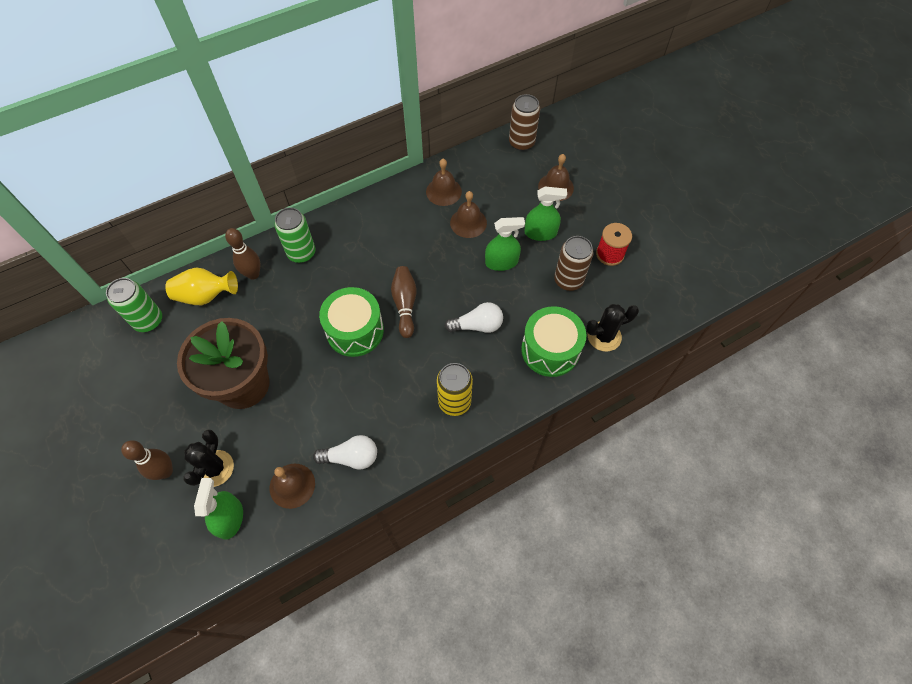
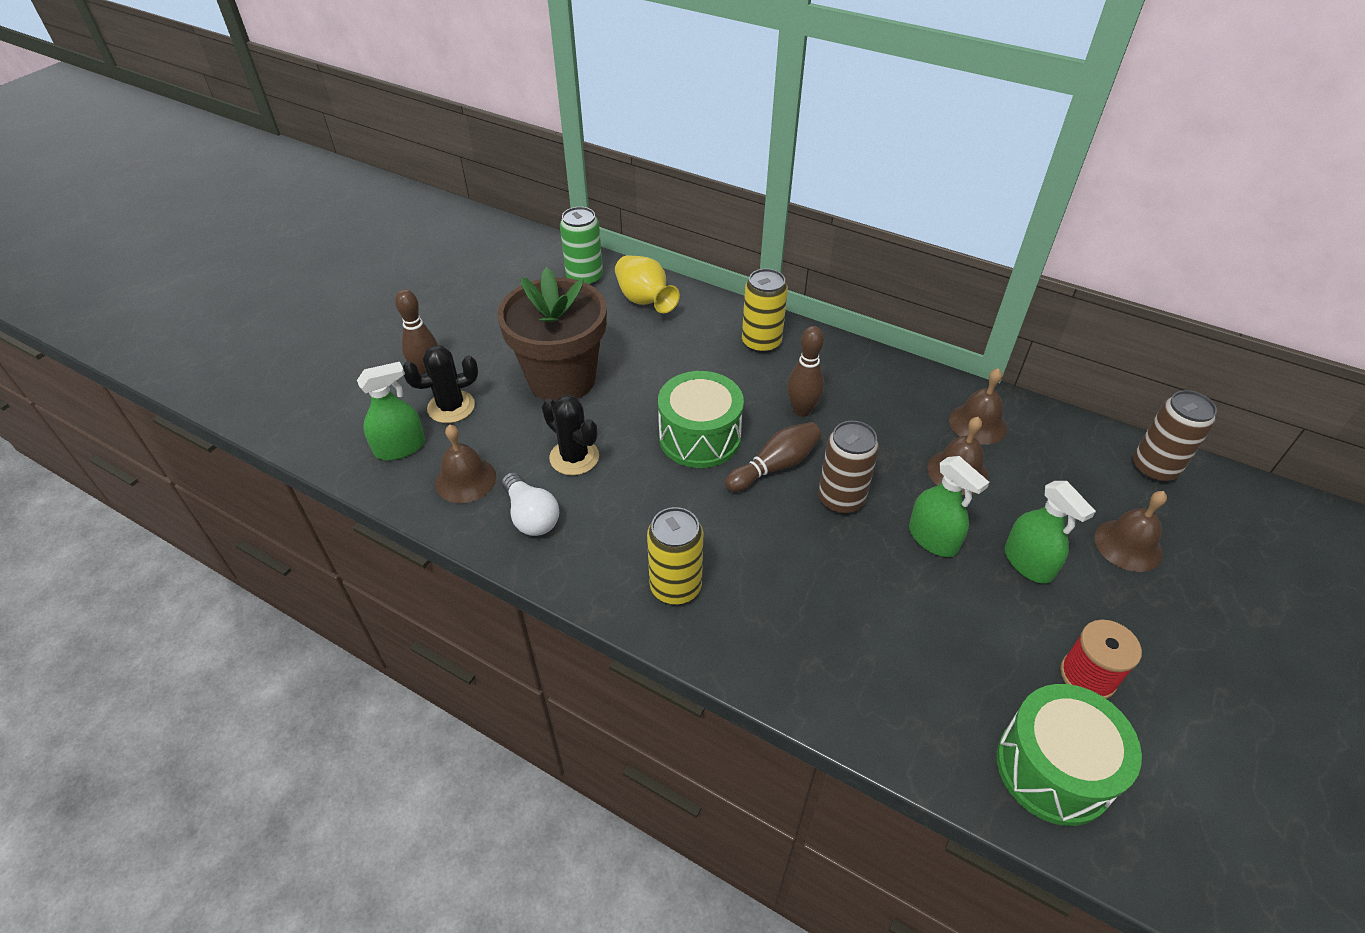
camera: 60 degrees right, 15 degrees down
(253, 274) = (700, 320): brown bowling pin -> brown bowling pin (802, 410)
(301, 253) = (761, 342): green can -> yellow can
(477, 325) = (809, 558): white light bulb -> none
(550, 350) = (844, 668): green drum -> green drum (1053, 768)
(568, 280) = (983, 638): brown can -> brown can (841, 499)
(604, 336) = (930, 736): black cactus -> black cactus (574, 457)

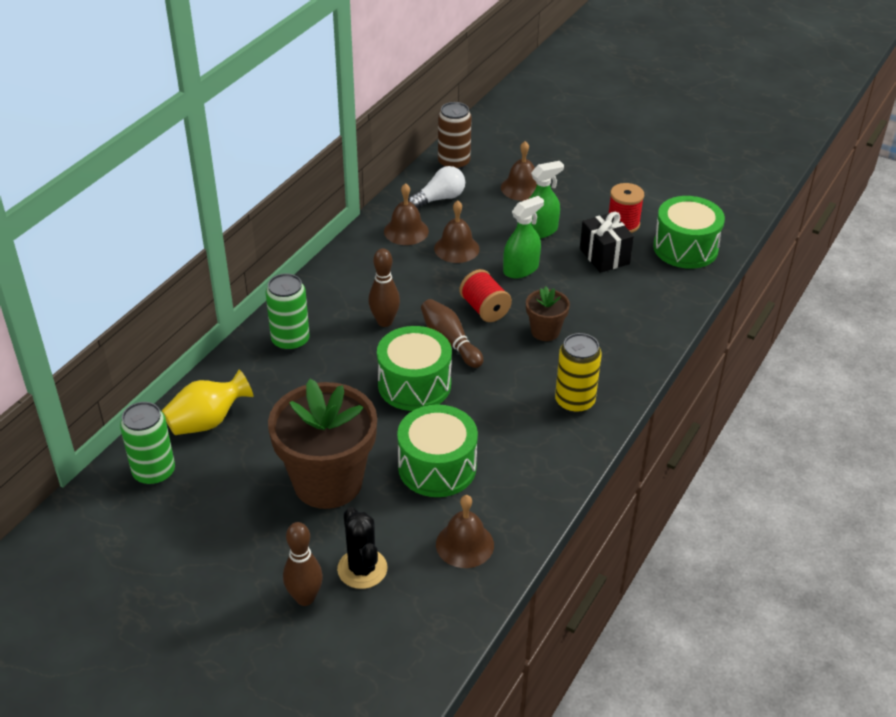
camera: 90 degrees left, 5 degrees down
(400, 447) = (420, 604): green spray bottle -> none
(531, 516) = (508, 492): white light bulb -> white light bulb (440, 199)
(574, 457) = (437, 467): black cactus -> green drum
(761, 342) = (290, 340): yellow can -> green can
(807, 561) = (545, 331): none -> brown flower pot
(841, 499) = (484, 309): brown can -> red spool
(992, 642) = (604, 256): none -> black gift

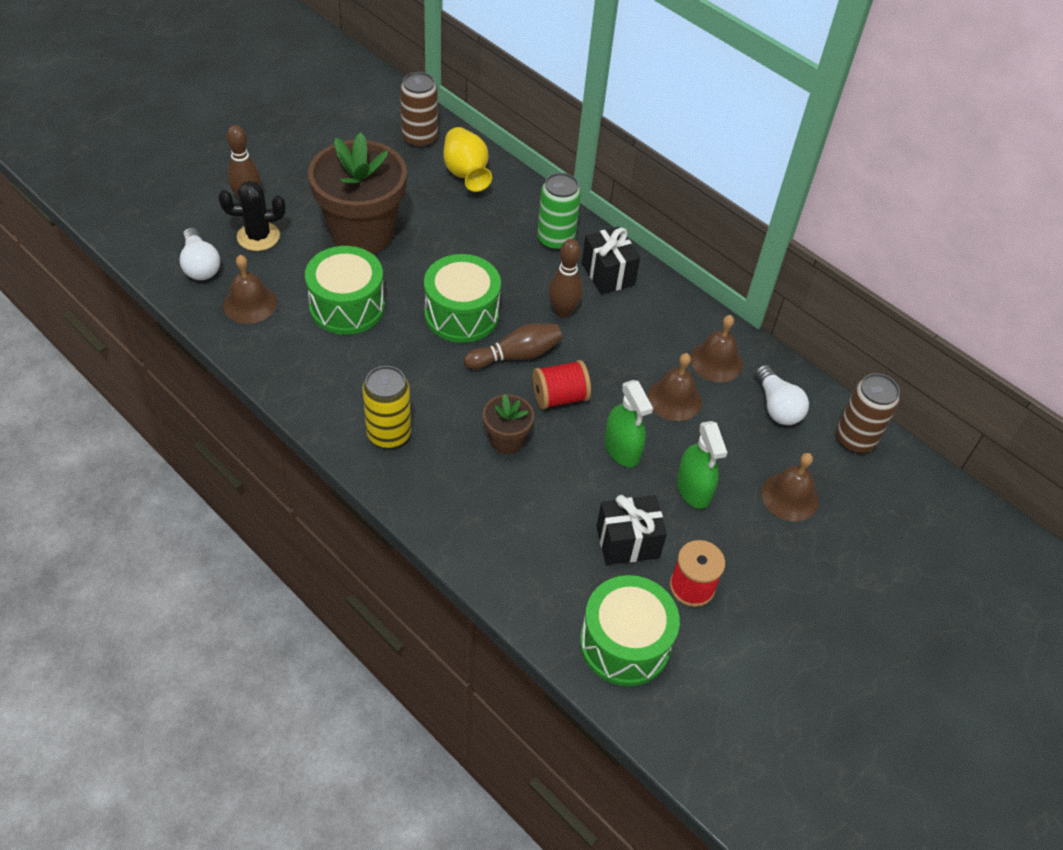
camera: 100 degrees right, 10 degrees up
(154, 472) = (419, 138): green can -> brown can
(326, 301) = (608, 274): none -> black gift
(426, 606) = (200, 265): none -> white light bulb

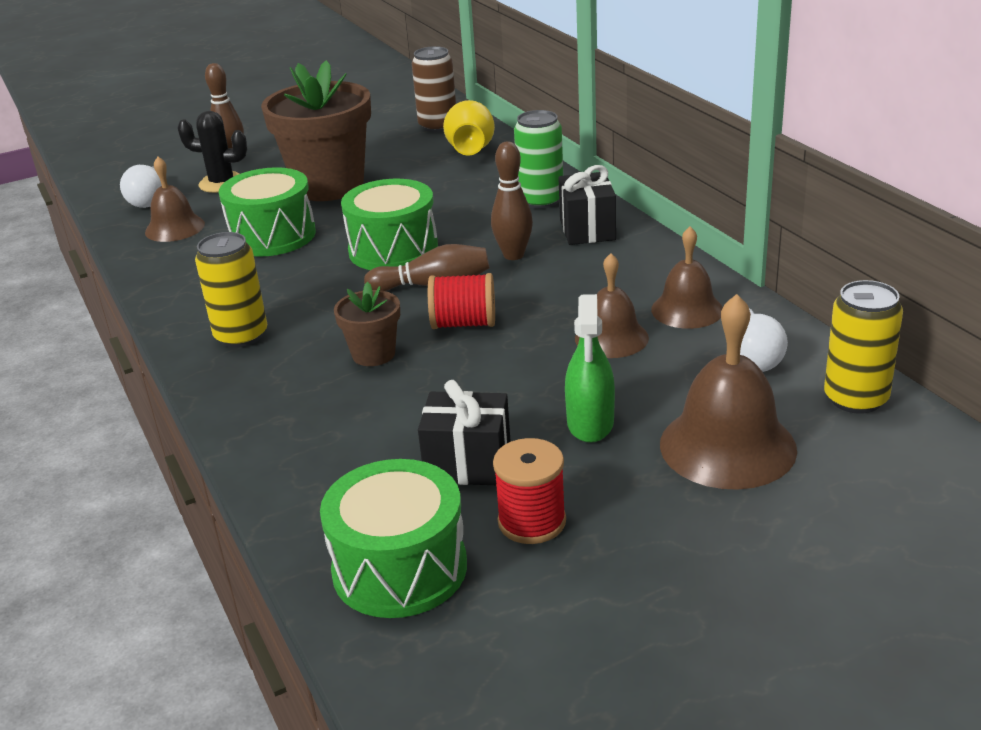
camera: 25 degrees right, 20 degrees down
(622, 449) = (515, 376): green spray bottle -> none
(789, 496) = (727, 446): brown bell -> brown bell, size x1.58
(855, 439) = (855, 399): brown can -> yellow can

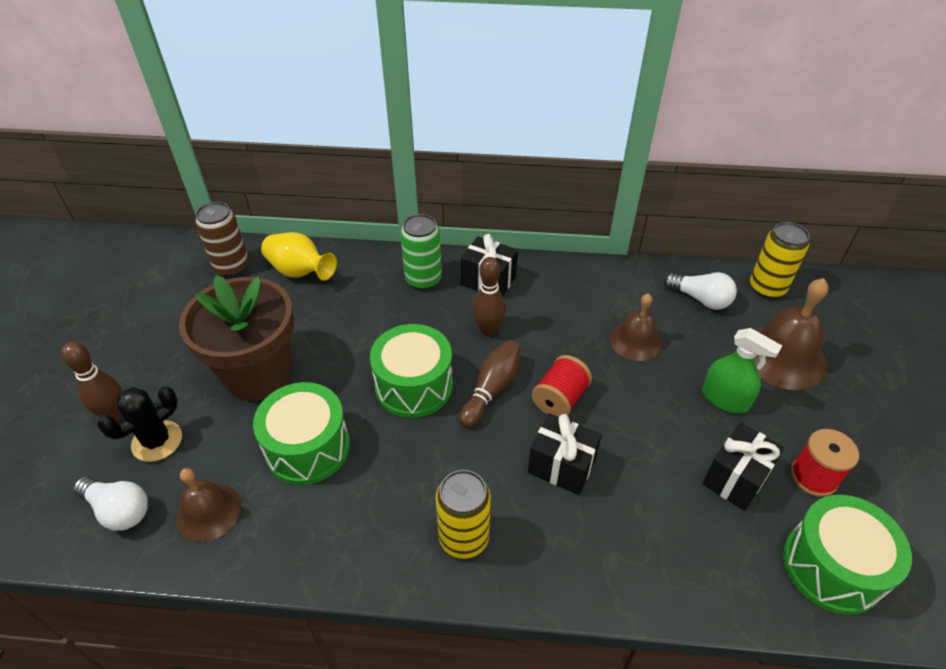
camera: 60 degrees left, 15 degrees up
(373, 354) = (561, 466): brown flower pot -> black gift
(687, 309) = (629, 294): brown bell -> none

